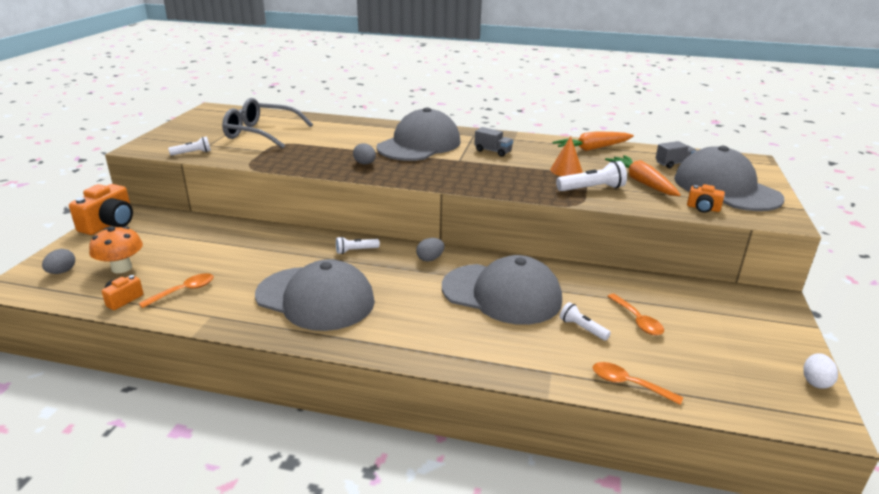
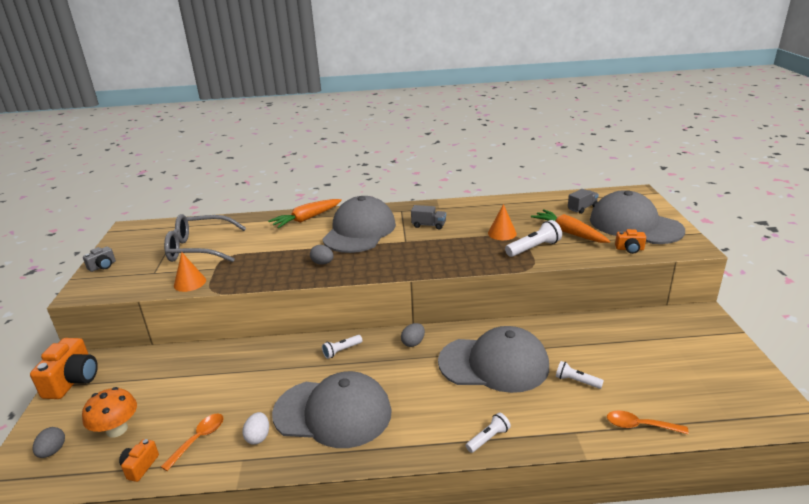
camera: 15 degrees left, 0 degrees up
(170, 132) = (103, 266): none -> grey camera
(192, 153) = (143, 287): white flashlight -> white flashlight (488, 438)
(234, 157) = (190, 283): none -> orange cone
(592, 149) = (510, 205): orange carrot -> orange carrot (307, 219)
(637, 320) = (614, 361): orange spoon -> none
(815, 382) = (768, 383): white egg -> white egg (258, 437)

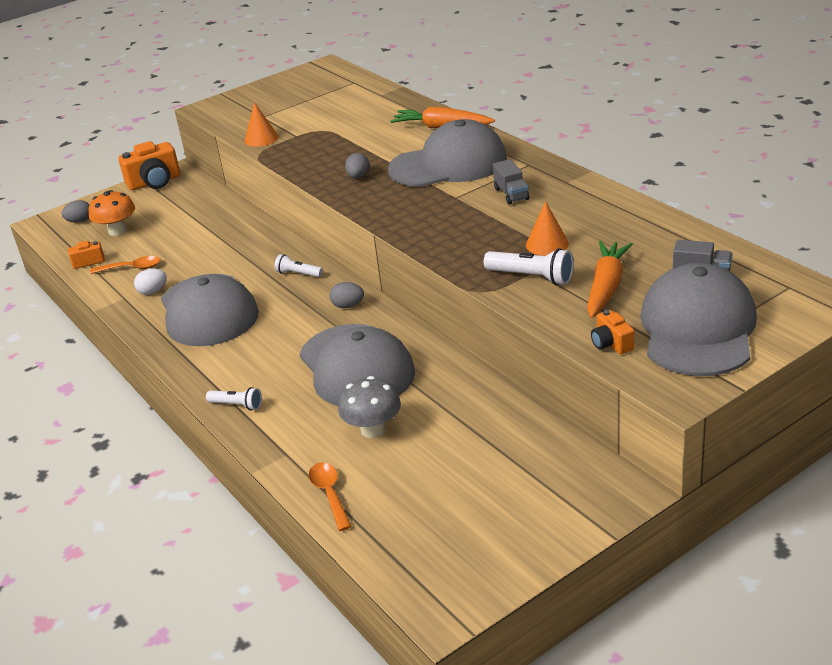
camera: 60 degrees right, 5 degrees up
(103, 266) = (251, 93): grey camera -> none
(199, 248) = (323, 111): grey glasses -> none
(576, 381) = (373, 429): white flashlight -> grey mushroom

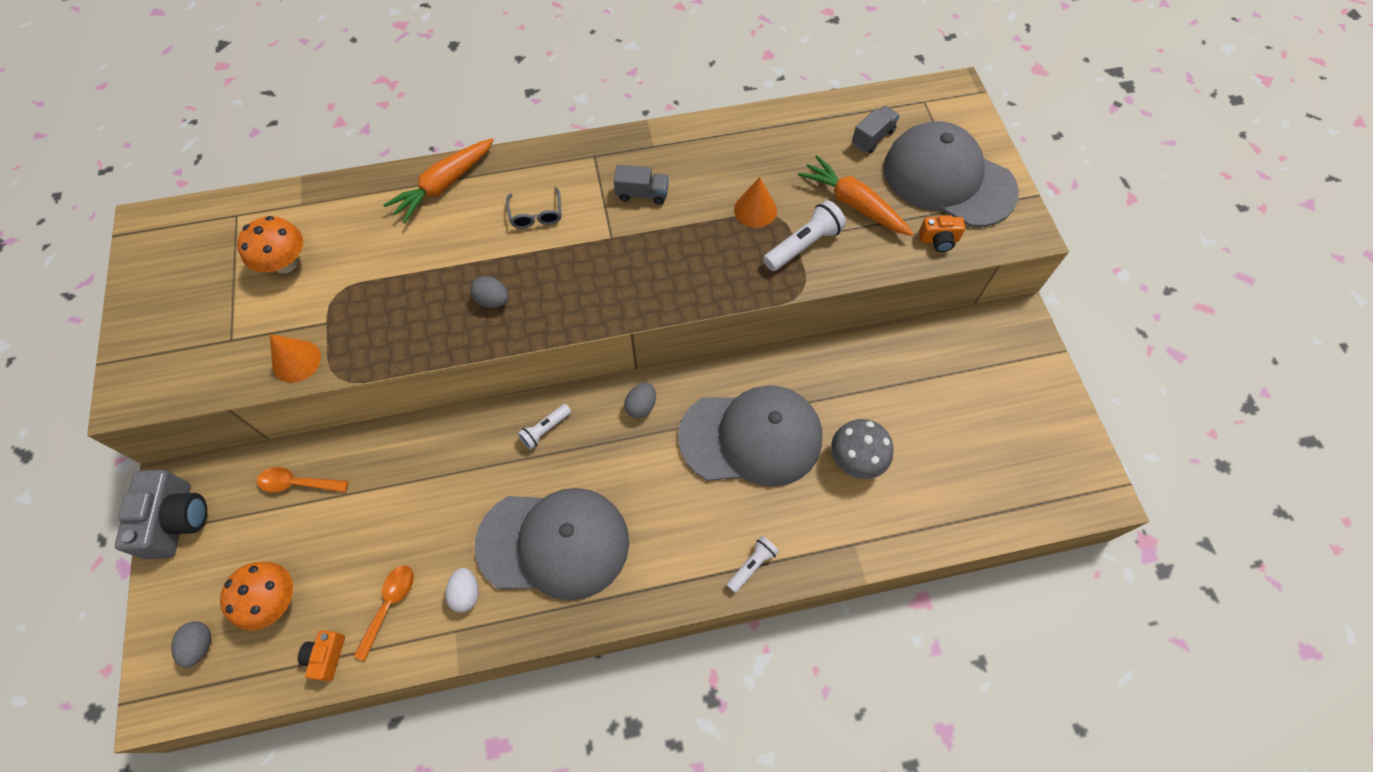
camera: 70 degrees left, 30 degrees up
(154, 182) = (177, 520): orange camera -> grey camera
(329, 494) = (929, 527): orange spoon -> orange spoon (297, 483)
(330, 108) = (285, 263): none -> orange mushroom
(448, 164) = (536, 214): grey cap -> grey glasses

